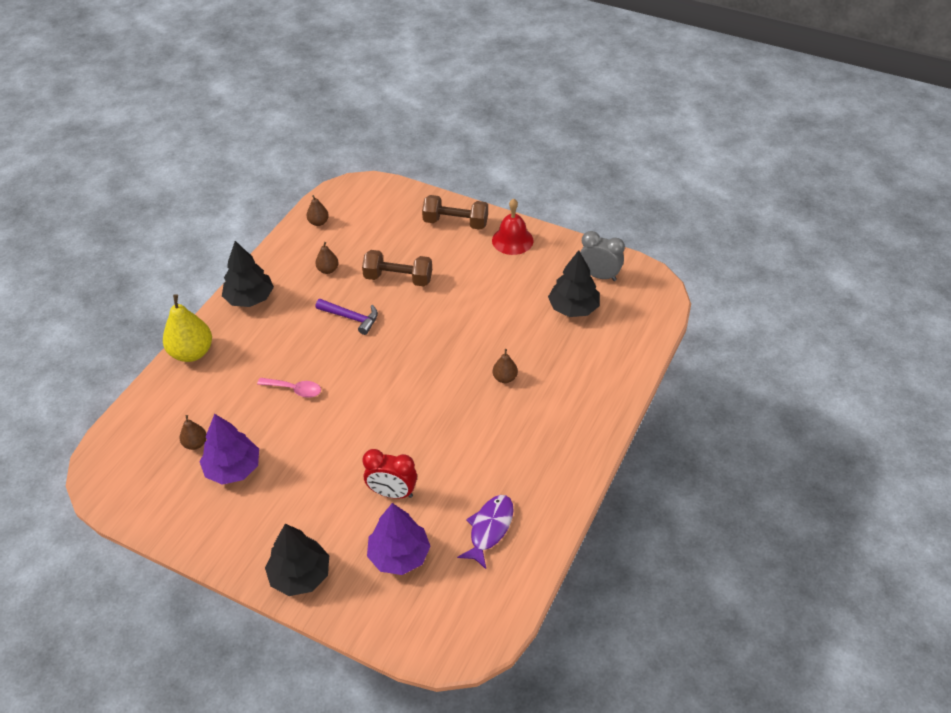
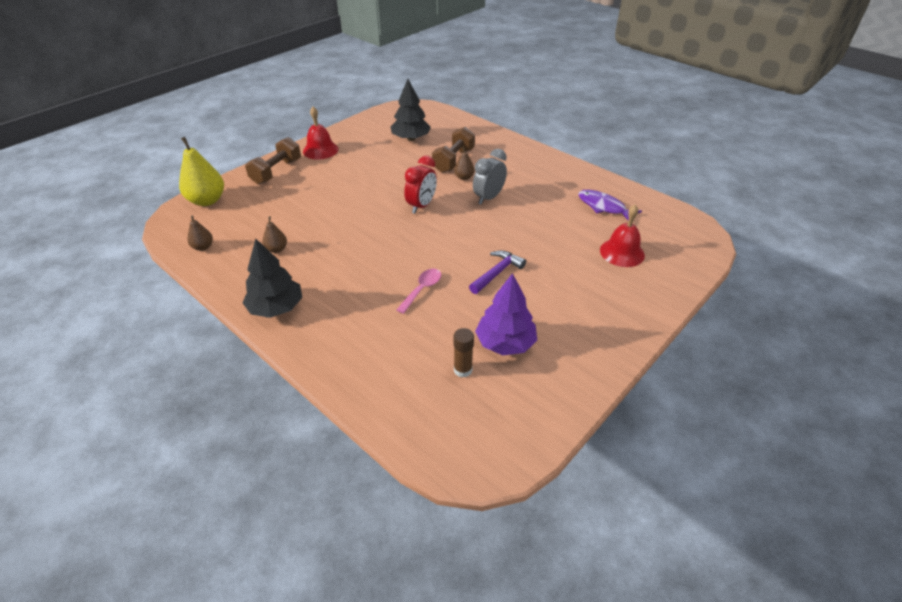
camera: 75 degrees left, 5 degrees down
(192, 353) = (328, 362): yellow pear -> yellow pear (207, 200)
(195, 443) = (463, 370): brown pear -> brown glue stick
(300, 575) = (636, 310): black tree -> none
(351, 318) = (351, 243): purple hammer -> purple hammer (497, 273)
(392, 493) = (560, 247): red clock -> red clock (421, 206)
(398, 278) = (320, 210): brown dumbbell -> brown dumbbell (453, 160)
(399, 555) = (622, 252): purple tree -> red bell
(599, 276) = (386, 124): grey clock -> grey clock (488, 198)

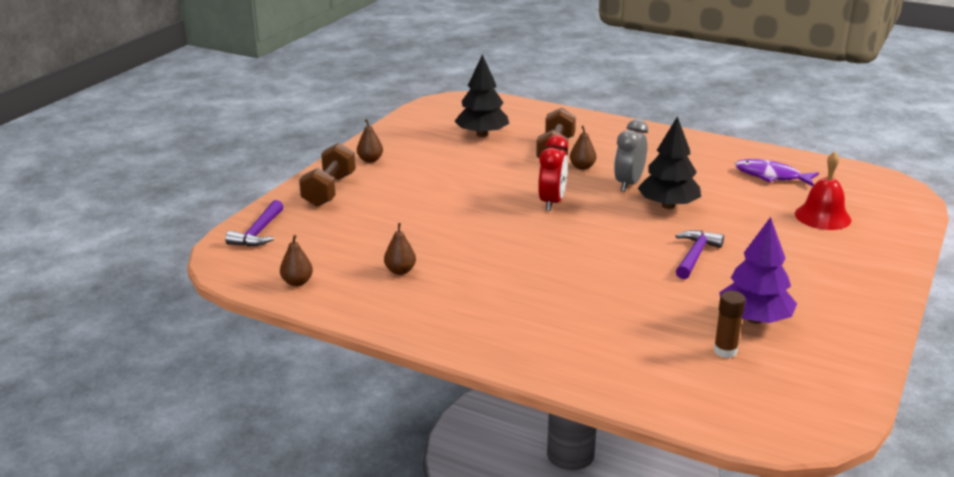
camera: 15 degrees left, 15 degrees down
(207, 200) = (258, 233): yellow pear -> purple hammer
(276, 308) = (450, 329): black tree -> black tree (668, 205)
(320, 150) = (370, 160): red bell -> brown pear
(422, 289) = (618, 284): pink spoon -> none

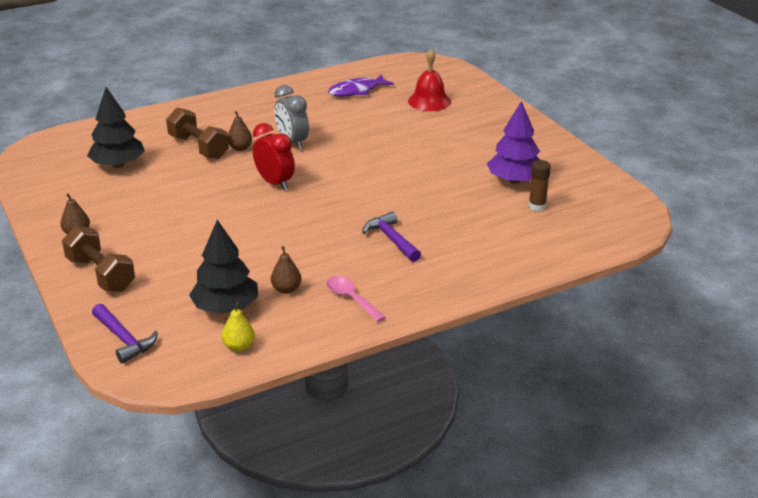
camera: 55 degrees left, 5 degrees up
(297, 282) = (239, 347): brown pear -> yellow pear
(423, 306) = (351, 299): none -> pink spoon
(668, 205) = (343, 143): black tree -> black tree (226, 308)
(695, 255) = (419, 164): purple hammer -> purple hammer (391, 239)

